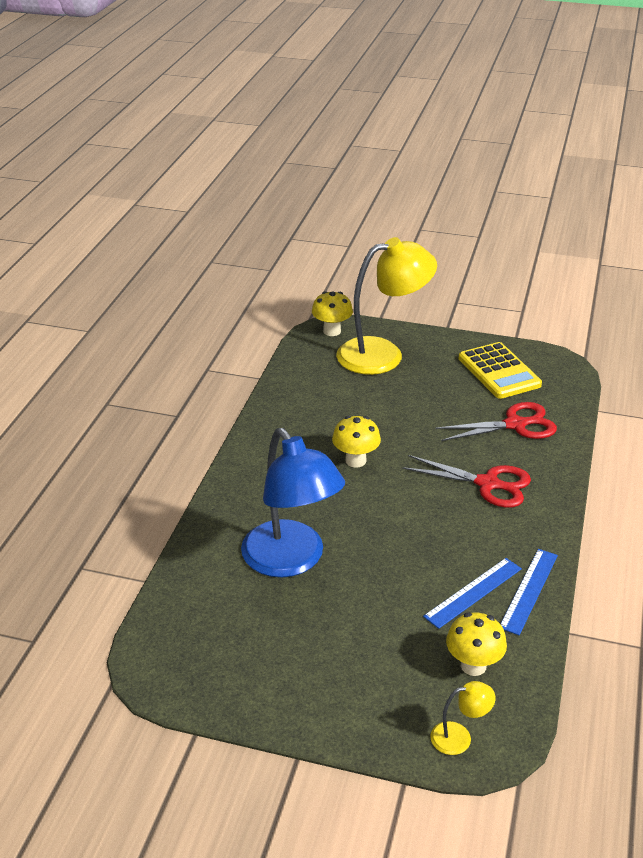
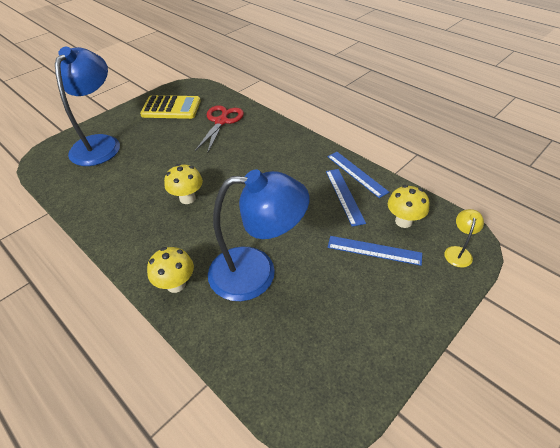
camera: 60 degrees left, 10 degrees up
(332, 331) = (47, 156): yellow mushroom -> yellow mushroom (176, 284)
(383, 354) = (100, 144): yellow lamp -> blue lamp
(398, 650) = (374, 250): none -> blue ruler
(487, 484) = (260, 152): red scissors -> none

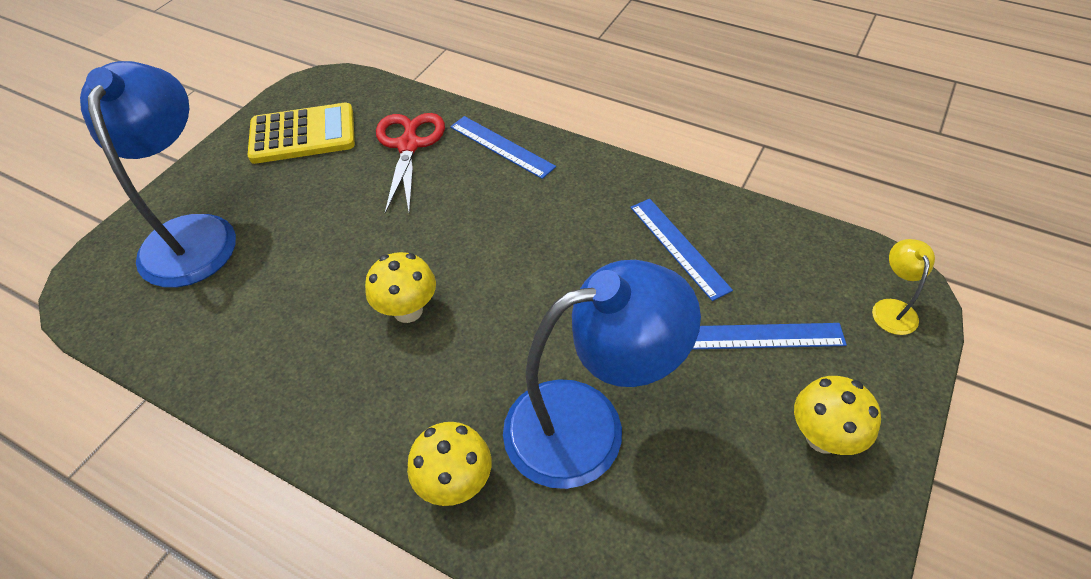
camera: 15 degrees left, 5 degrees up
(356, 174) = (682, 202): blue ruler -> blue ruler (501, 147)
(403, 221) = (790, 273): yellow mushroom -> yellow mushroom (822, 437)

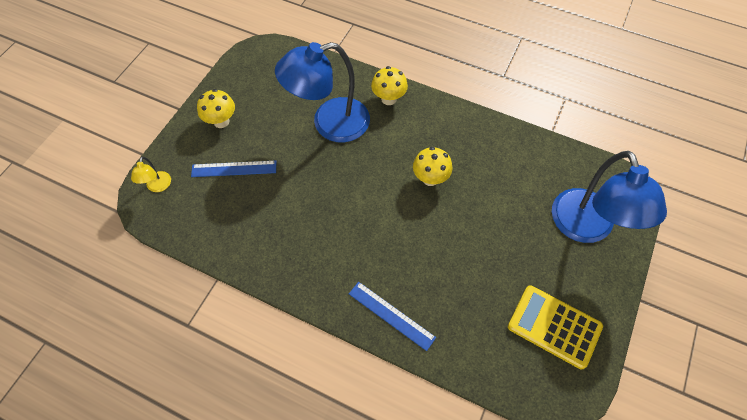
camera: 175 degrees right, 10 degrees up
(303, 135) = (554, 326): yellow calculator -> yellow calculator turned 45 degrees clockwise
(409, 145) = (464, 315): red scissors -> none
(678, 247) = (270, 225): blue ruler -> none

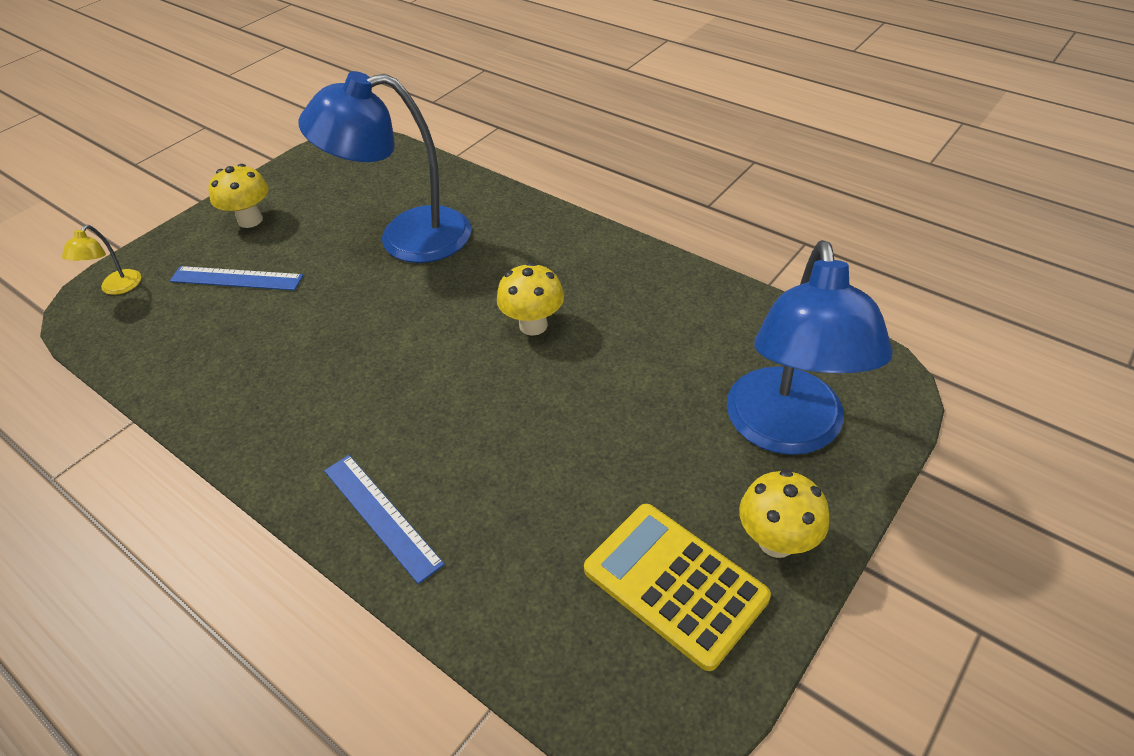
camera: 15 degrees right, 15 degrees down
(388, 99) = (510, 216): yellow mushroom -> yellow mushroom (776, 541)

